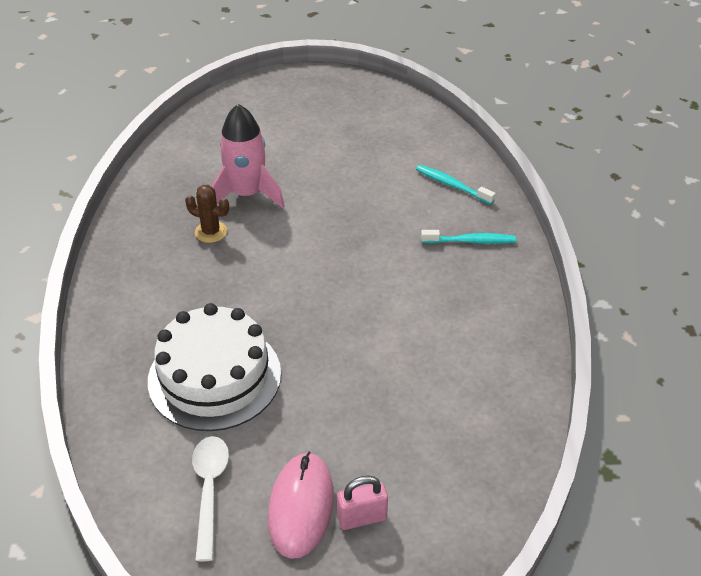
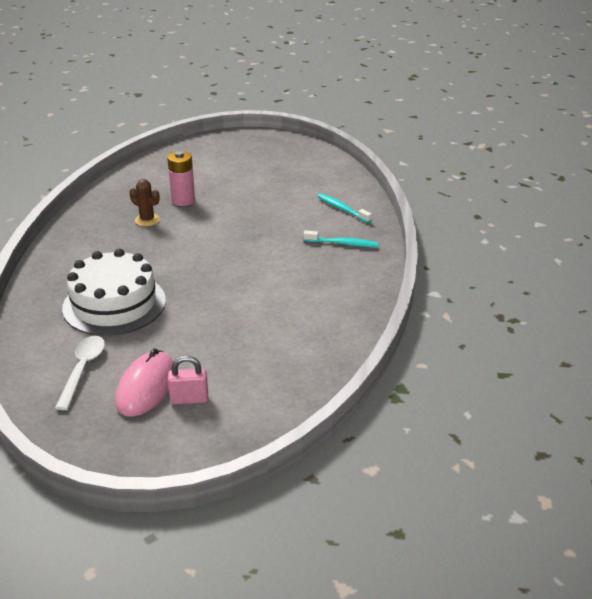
camera: 10 degrees right, 10 degrees down
(247, 194) = (183, 200): pink rocket -> pink battery

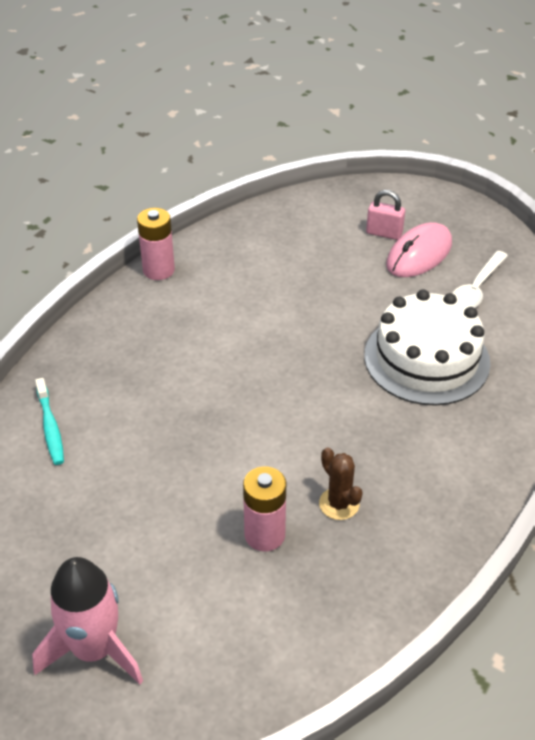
camera: 155 degrees left, 10 degrees up
(239, 154) = (94, 649): none -> pink rocket
(342, 244) = (107, 363): turquoise toothbrush -> none
(367, 307) = (158, 270): none -> pink battery

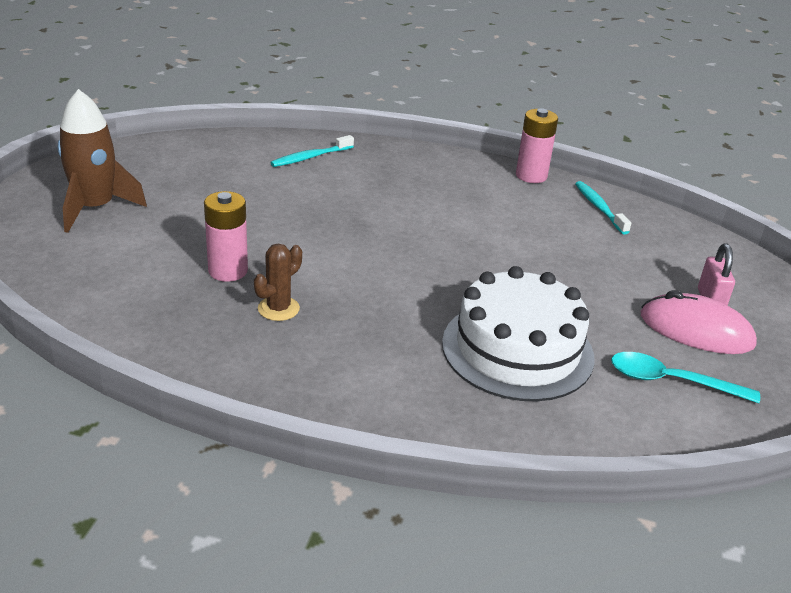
camera: 70 degrees right, 10 degrees down
(94, 649) = (95, 208): pink rocket -> brown rocket
(231, 245) = (599, 208): none -> turquoise toothbrush
(476, 289) = (670, 381): white spoon -> turquoise spoon

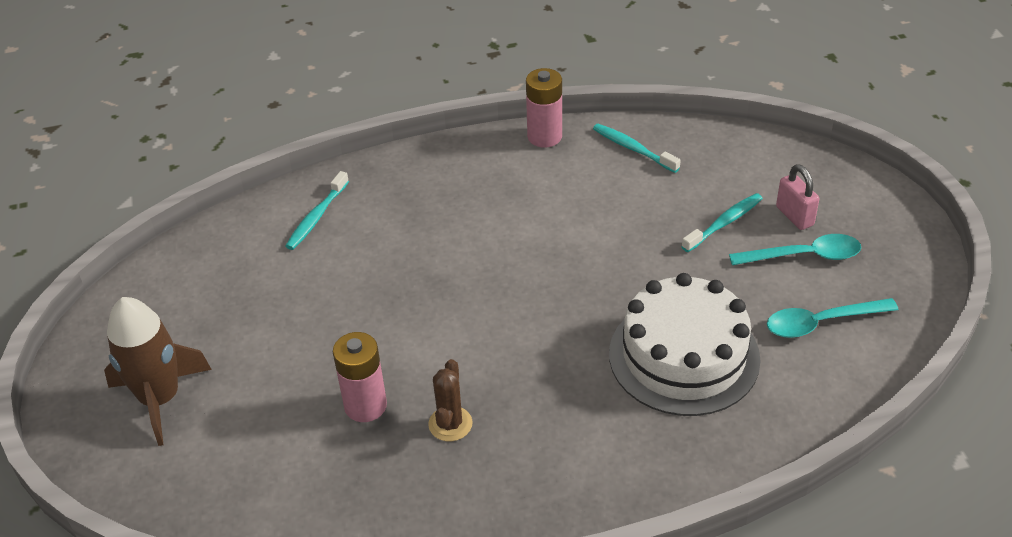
camera: 25 degrees left, 10 degrees up
(638, 281) = (724, 223): none -> turquoise toothbrush
(696, 330) = (804, 256): pink mouse -> turquoise spoon

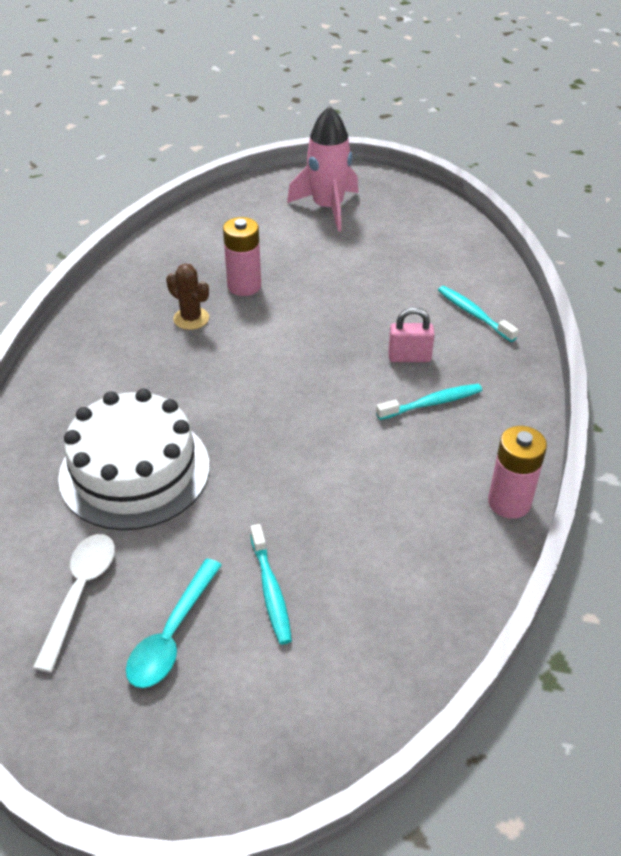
camera: 115 degrees right, 0 degrees up
(160, 399) = (327, 208): brown rocket -> pink rocket
(633, 149) = (444, 570): turquoise toothbrush -> turquoise toothbrush (432, 403)
(794, 216) = (234, 664): pink padlock -> pink padlock (409, 357)
(820, 323) = (80, 593): turquoise spoon -> white spoon

